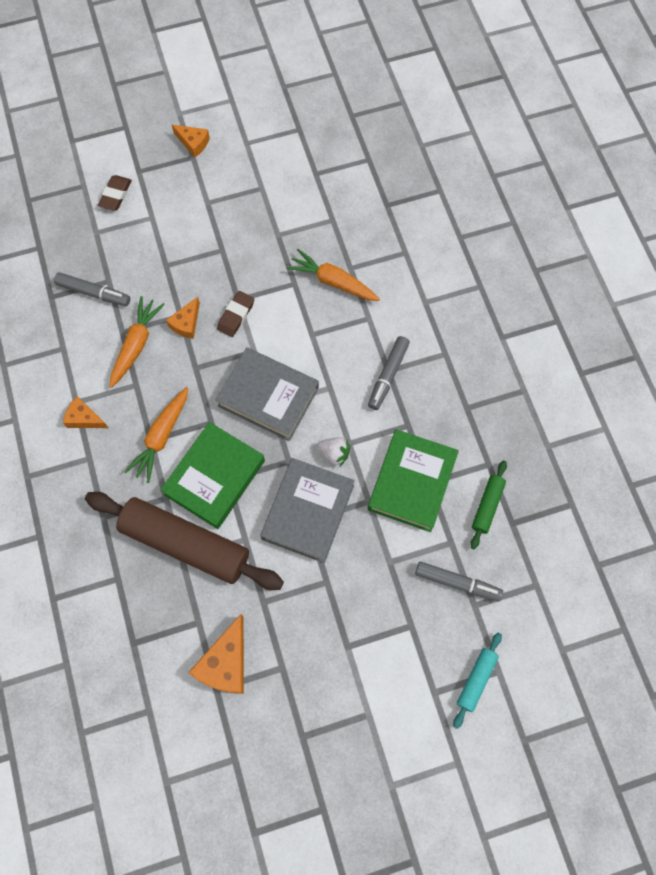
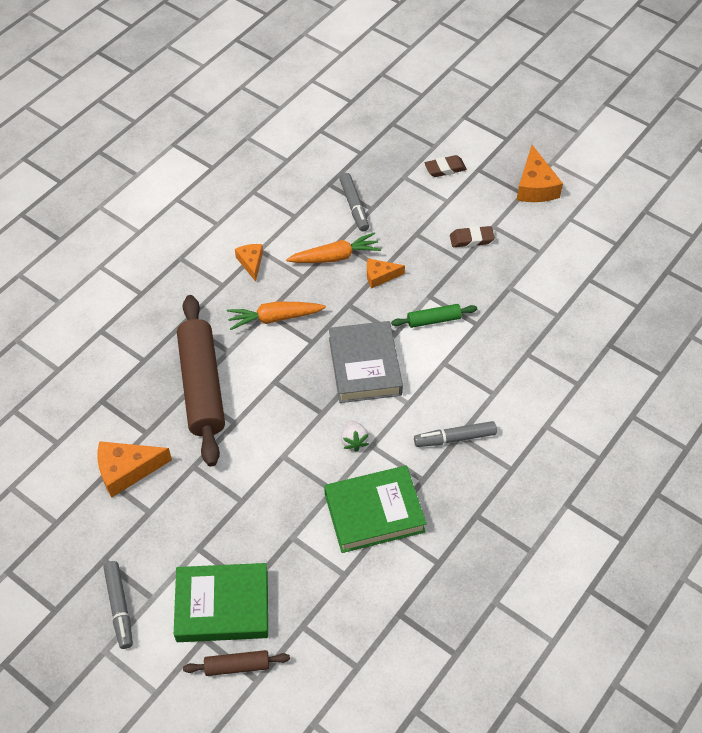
camera: 55 degrees right, 15 degrees down
(193, 143) = (535, 186): orange cheese -> orange cheese, size x1.64
(214, 477) = (269, 372): green book -> green book (222, 606)
(236, 315) = (414, 303): brown eraser -> brown eraser (471, 239)
(308, 512) = (290, 452): grey book -> none
(333, 282) = (503, 349): orange carrot -> none
(457, 583) = (312, 600): grey marker -> grey marker (119, 607)
(476, 680) = (237, 666): turquoise rolling pin -> brown rolling pin
(487, 506) = (399, 584): green rolling pin -> green rolling pin (433, 320)

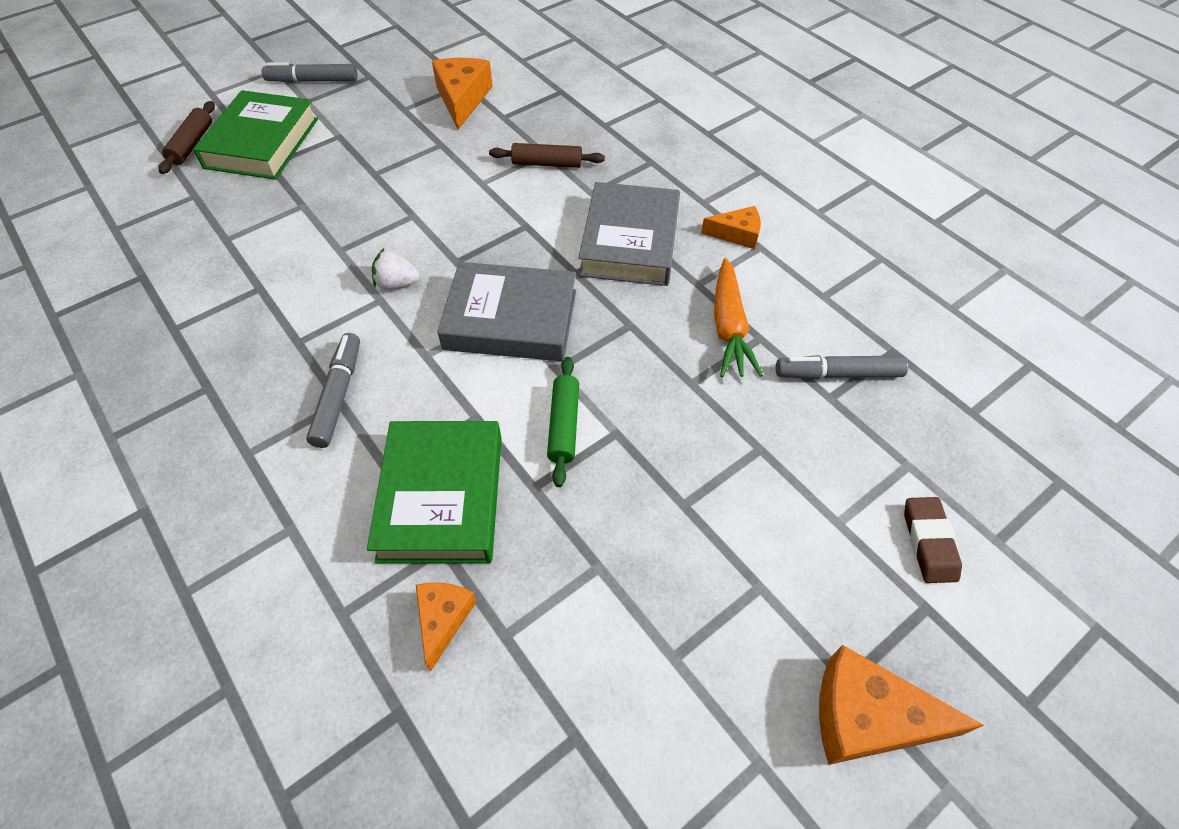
camera: 105 degrees right, 0 degrees up
(202, 386) = (547, 163): brown rolling pin -> brown rolling pin, size x0.45
(274, 318) = (630, 242): orange carrot -> grey book
(374, 512) = (283, 281): green book -> green book (441, 497)
(380, 276) = (675, 375): orange cheese -> orange cheese (443, 619)
(471, 239) = (731, 535): brown eraser -> none

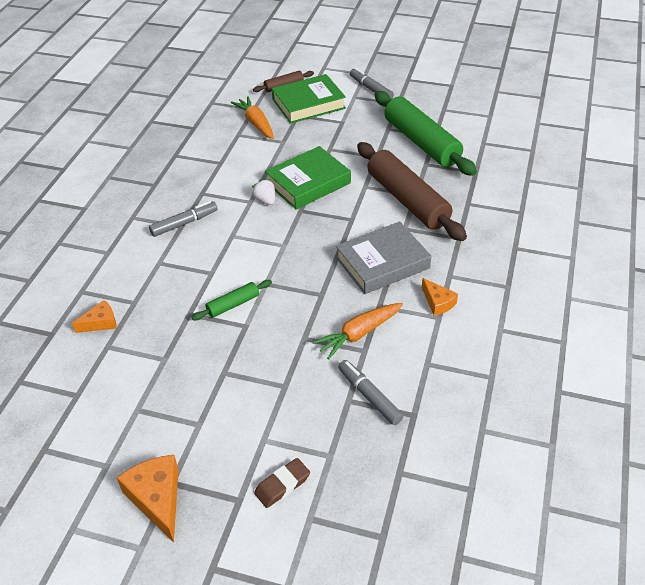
camera: 55 degrees right, 10 degrees down
(228, 209) = (256, 123): none -> orange carrot
(441, 497) = (159, 287): green book -> green book (308, 183)
(462, 99) = (421, 142): orange cheese -> green rolling pin
(511, 319) = (281, 250): grey book -> none
(547, 163) = (407, 200): brown rolling pin -> brown rolling pin, size x2.20

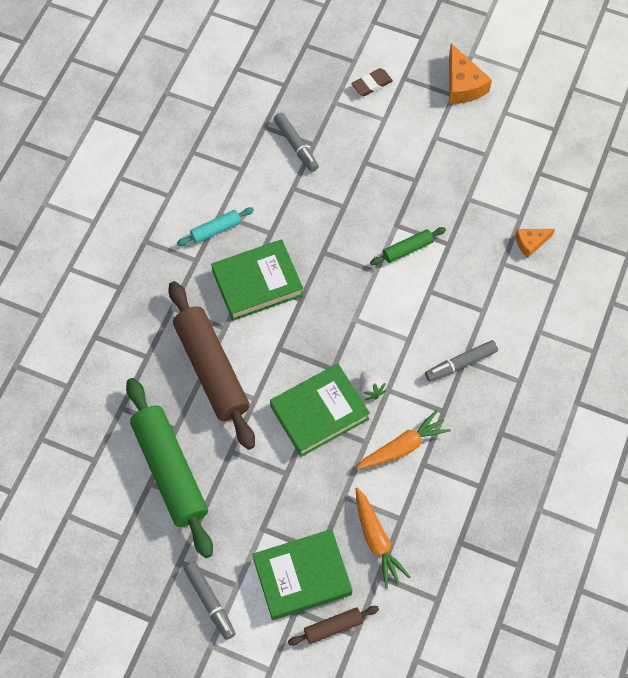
camera: 175 degrees left, 20 degrees up
(359, 334) = (295, 204): orange carrot -> orange carrot (403, 446)
(382, 263) = (257, 283): grey book -> green book
(438, 302) = (216, 230): orange cheese -> turquoise rolling pin

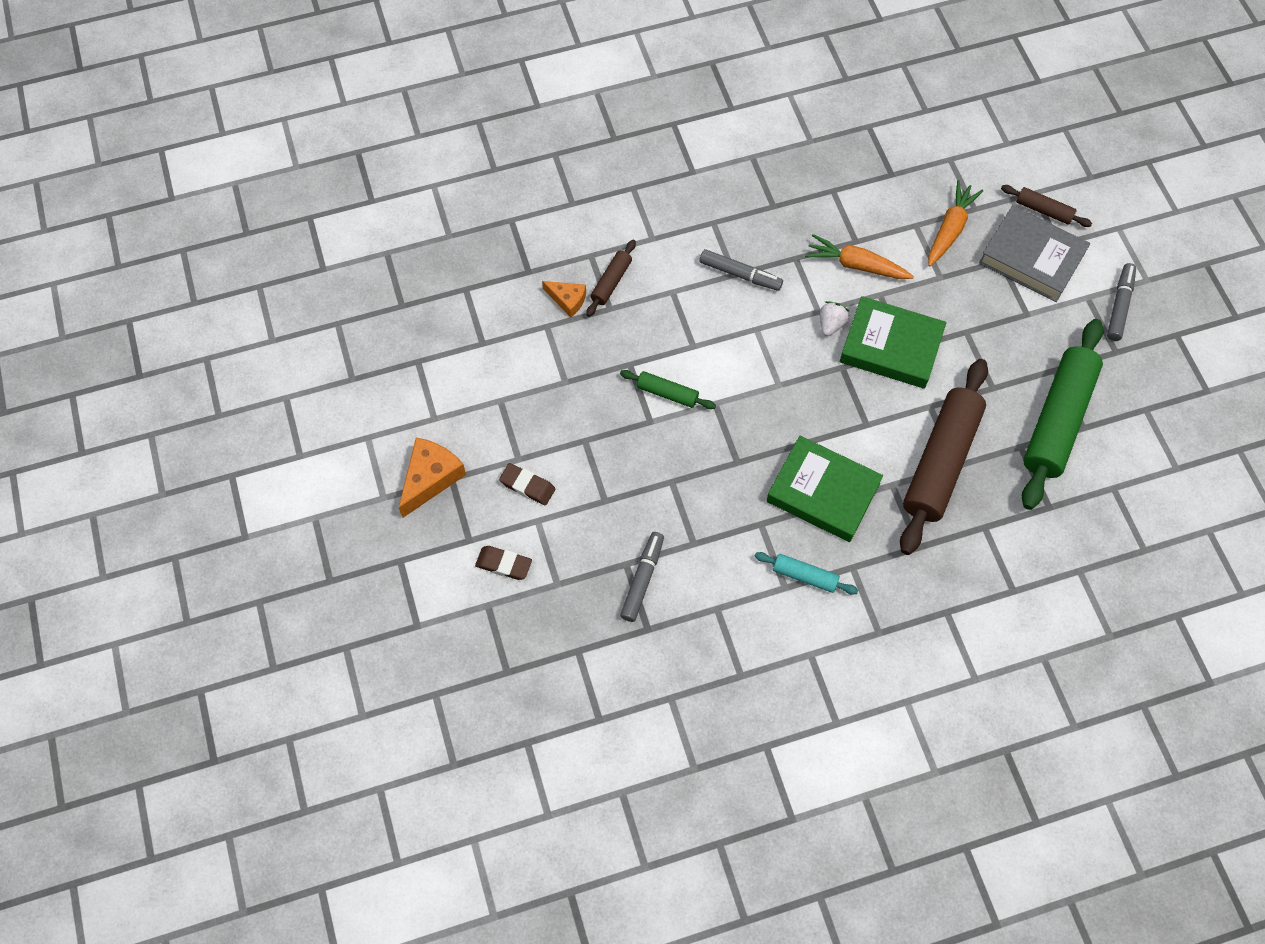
camera: 130 degrees left, 0 degrees up
(302, 576) = (1031, 258): green book -> grey book
(412, 129) = (527, 486): none -> brown eraser
(523, 279) = (611, 282): none -> brown rolling pin

